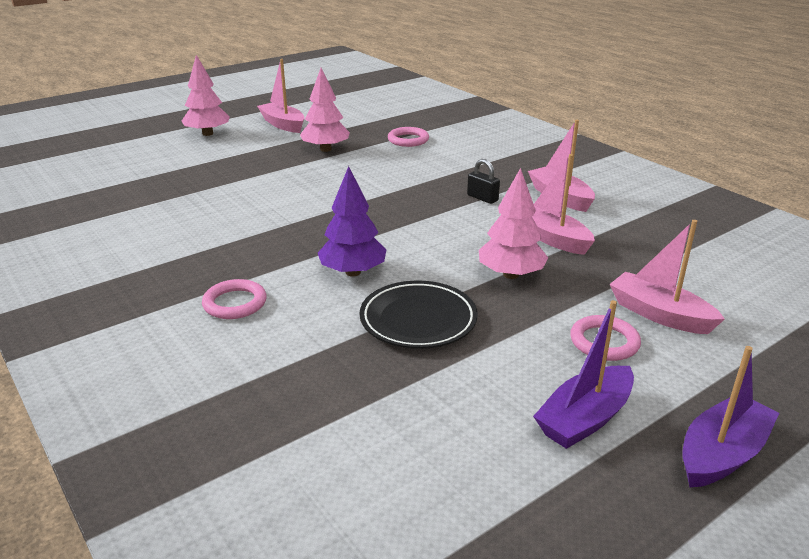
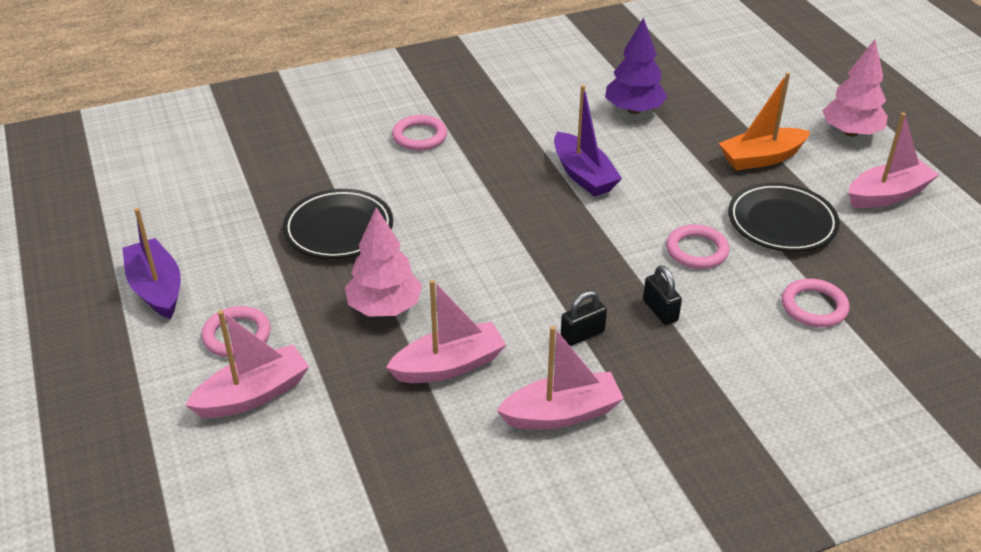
camera: 105 degrees right, 10 degrees up
(246, 157) = (761, 158): none -> orange boat
(325, 149) = (781, 223): pink tree -> black plate
(353, 272) = (441, 204): purple tree -> purple tree (634, 110)
(369, 171) = (696, 250): none -> pink ring
(440, 177) = (660, 311): none -> black padlock
(722, 454) = (68, 349): purple boat -> purple boat (583, 175)

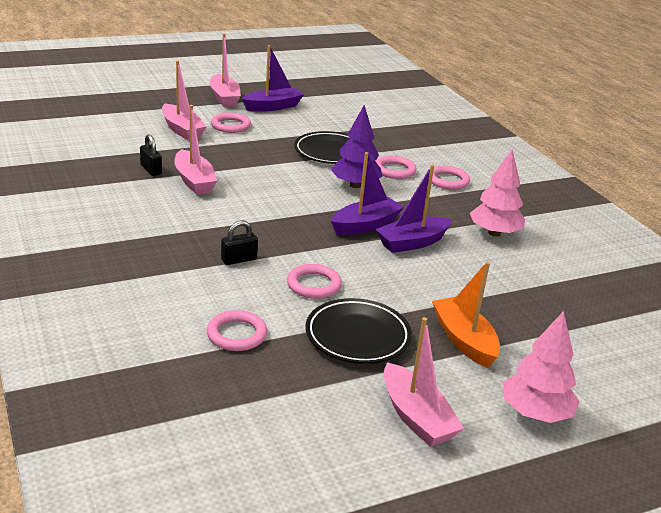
camera: 85 degrees right, 10 degrees down
(384, 307) = (251, 164): pink tree -> pink tree (494, 233)
(394, 176) = (394, 170): none -> pink ring
(549, 207) = (365, 225): none -> purple boat
(562, 413) = (141, 213): pink boat -> pink boat (224, 98)
(582, 335) = (216, 226): black padlock -> black padlock (151, 170)
(634, 110) = (524, 276): purple tree -> purple tree (355, 185)

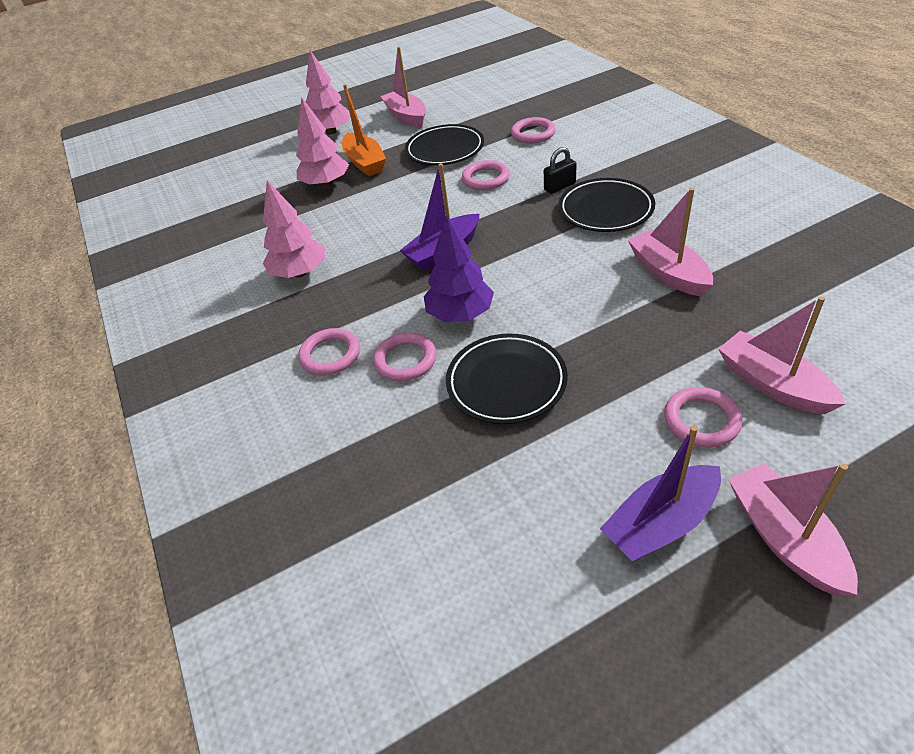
camera: 175 degrees left, 15 degrees up
(151, 170) = (737, 279): black padlock -> none
(209, 230) = (605, 210): none -> black plate
(412, 243) = (394, 240): purple boat -> none
(506, 319) = (326, 184): none -> pink tree

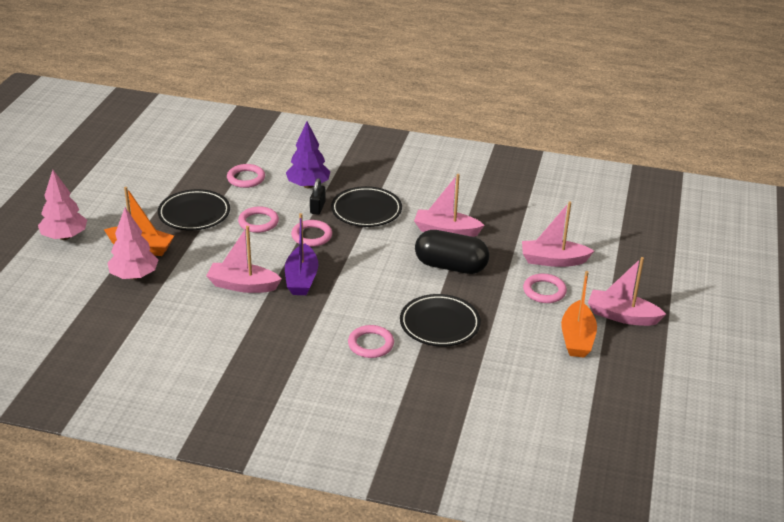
camera: 55 degrees left, 10 degrees down
(300, 273) = (220, 337): pink tree -> none
(330, 355) = (322, 366): pink ring -> pink ring (311, 236)
(406, 116) = (117, 200): pink boat -> pink boat (242, 285)
(460, 314) = (366, 306): purple tree -> purple tree (308, 185)
(616, 318) = (450, 266): none -> black capsule
(660, 523) = (577, 338): purple boat -> orange boat

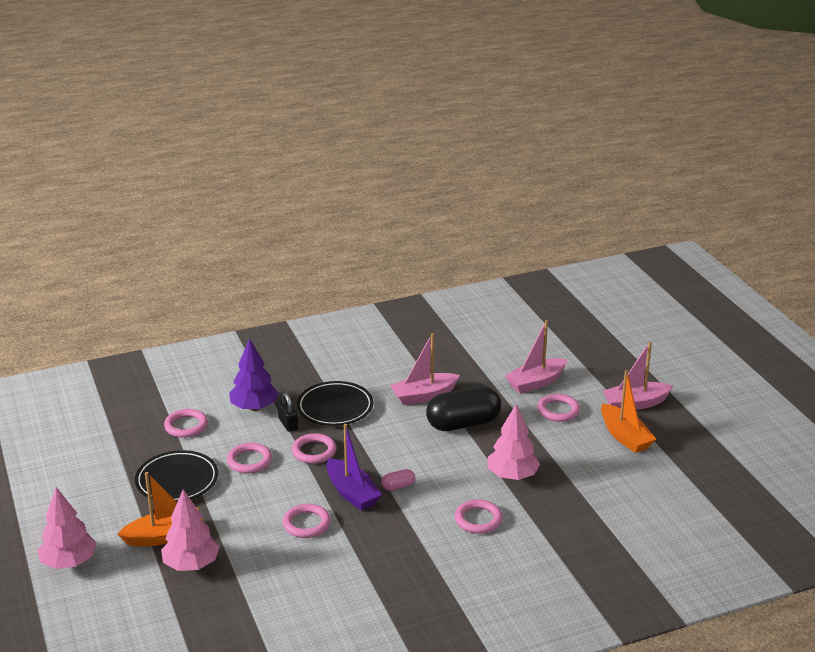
camera: 35 degrees left, 5 degrees down
(242, 285) = (306, 524): pink boat -> pink ring
(341, 290) = (398, 486): none -> pink capsule
(439, 324) = (512, 476): black plate -> pink tree

